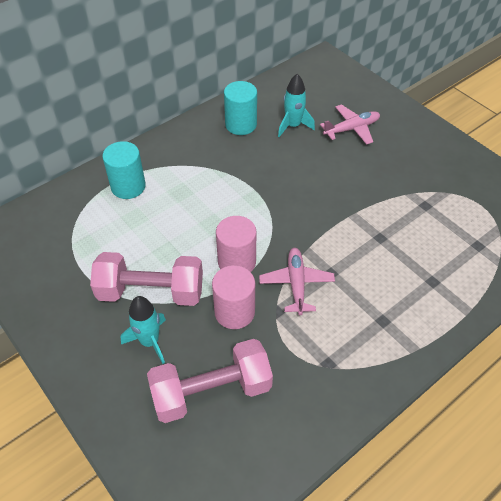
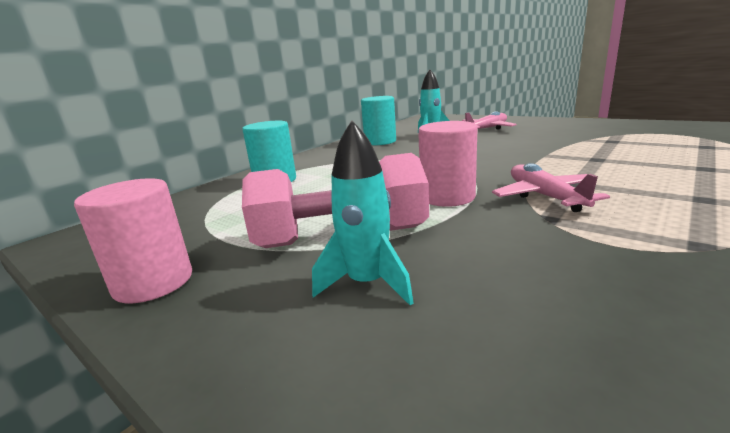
camera: 10 degrees left, 30 degrees down
(211, 391) = (544, 322): pink dumbbell -> none
(234, 312) = (486, 230): pink cylinder -> pink cylinder (153, 282)

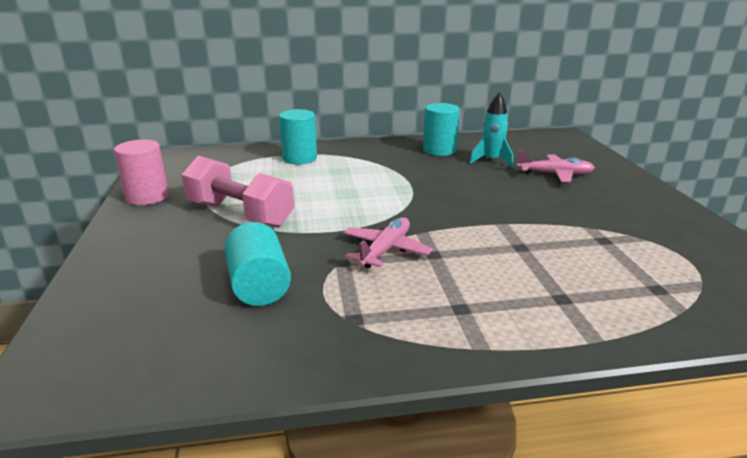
camera: 40 degrees right, 5 degrees up
(367, 283) = (197, 242): turquoise rocket -> none
(447, 197) = (341, 220): pink cylinder -> none
(561, 276) = (259, 285): none -> turquoise cylinder

